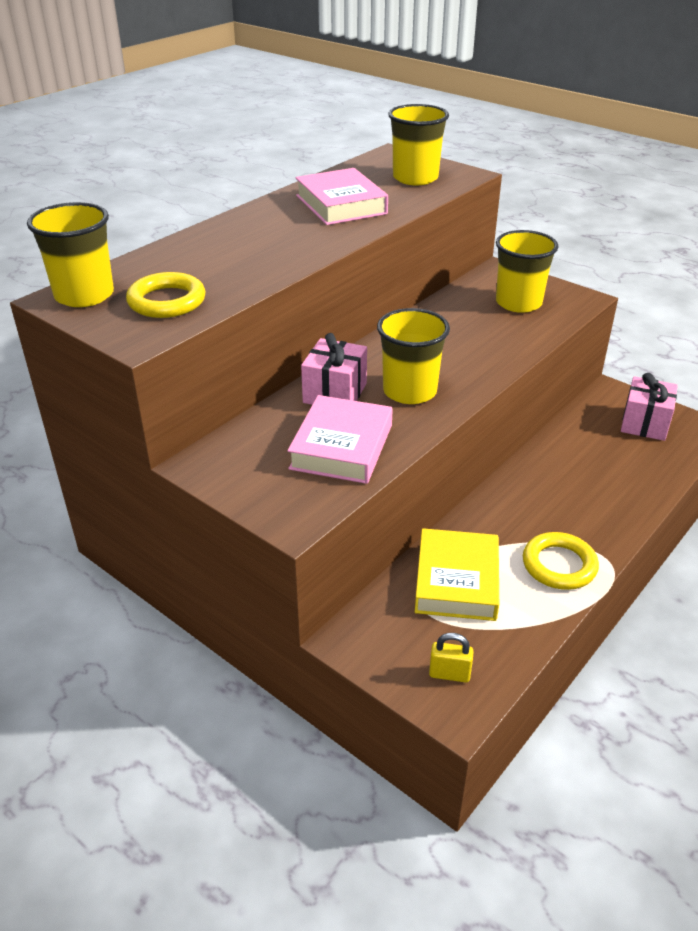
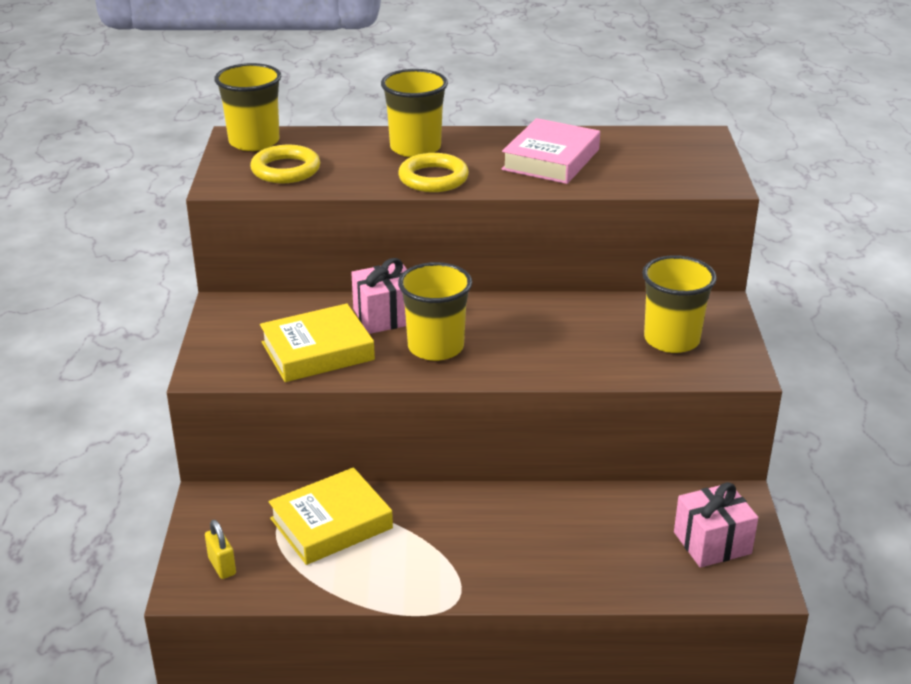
camera: 50 degrees right, 5 degrees down
(341, 447) = (317, 351): pink book -> yellow book
(415, 178) = (666, 166): yellow cup -> yellow cup (415, 148)
(559, 565) = (416, 572): yellow ring -> yellow ring (433, 178)

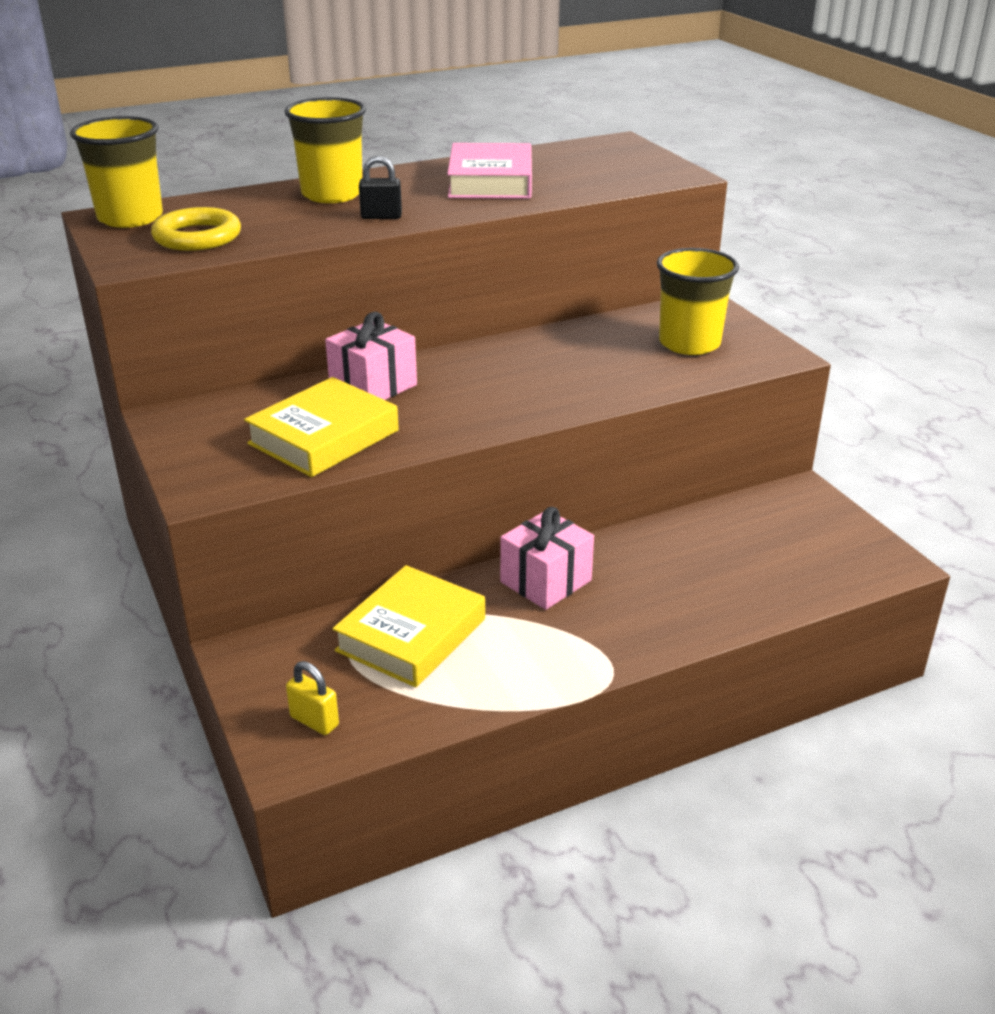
camera: 25 degrees left, 0 degrees up
(433, 178) = (381, 217): yellow ring -> black padlock
(435, 347) = (456, 403): yellow cup -> none
(712, 543) = (813, 538): pink gift -> pink gift (546, 581)

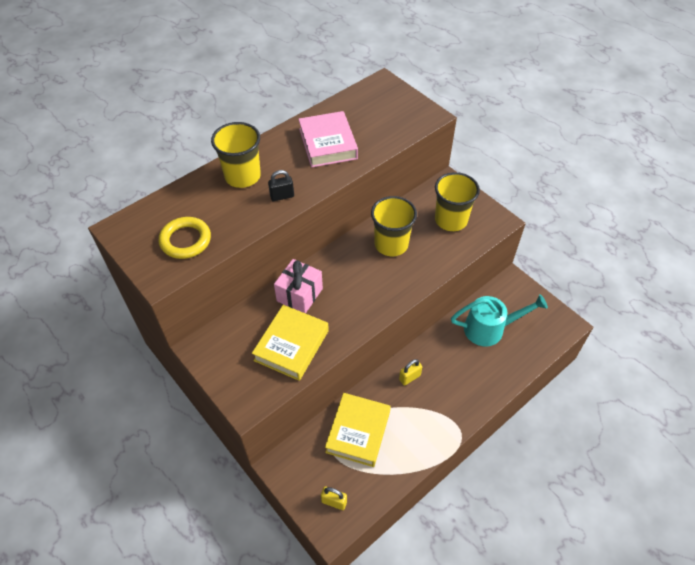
camera: 15 degrees left, 20 degrees up
(130, 218) = (135, 227): yellow cup -> yellow cup (391, 244)
(546, 581) = (409, 377): pink gift -> yellow padlock
(733, 544) = (490, 328): none -> turquoise watering can

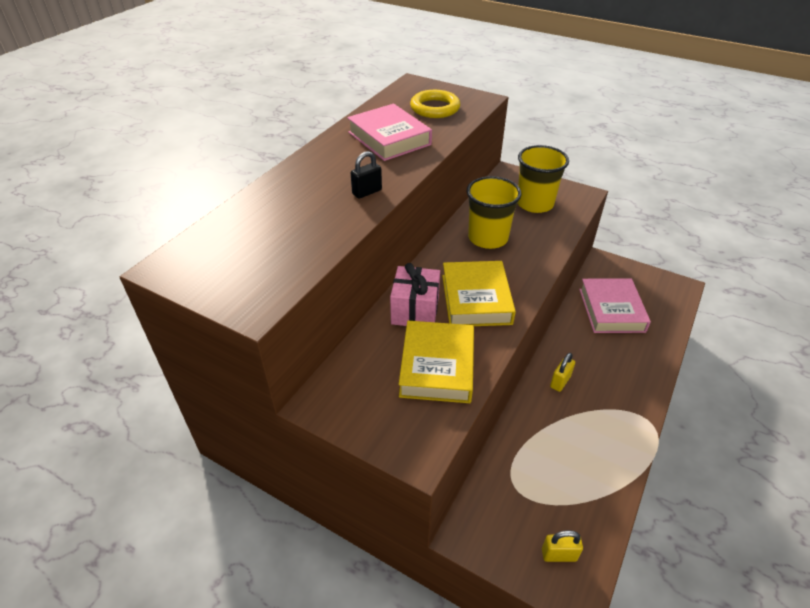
camera: 20 degrees left, 10 degrees down
(185, 240) = (269, 259): yellow ring -> yellow ring (435, 108)
(242, 176) = (307, 183): yellow cup -> none
(358, 432) = (538, 459): yellow book -> yellow book (476, 299)
(490, 328) = (611, 310): turquoise watering can -> pink book

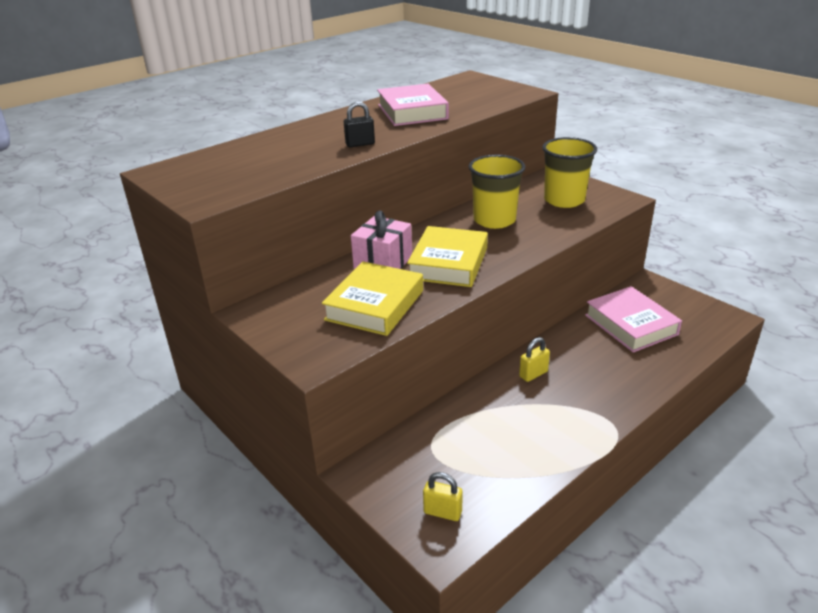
camera: 20 degrees right, 10 degrees down
(435, 108) = (475, 95): yellow ring -> none
(611, 310) = (630, 325): pink book -> pink book turned 45 degrees counterclockwise

